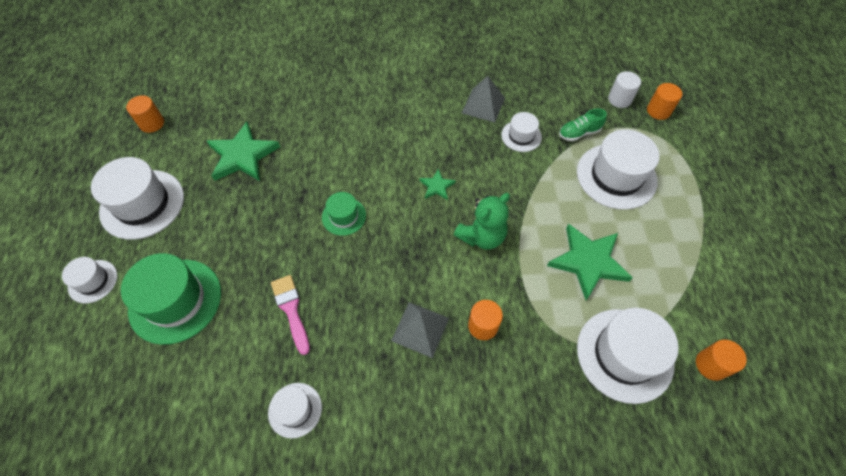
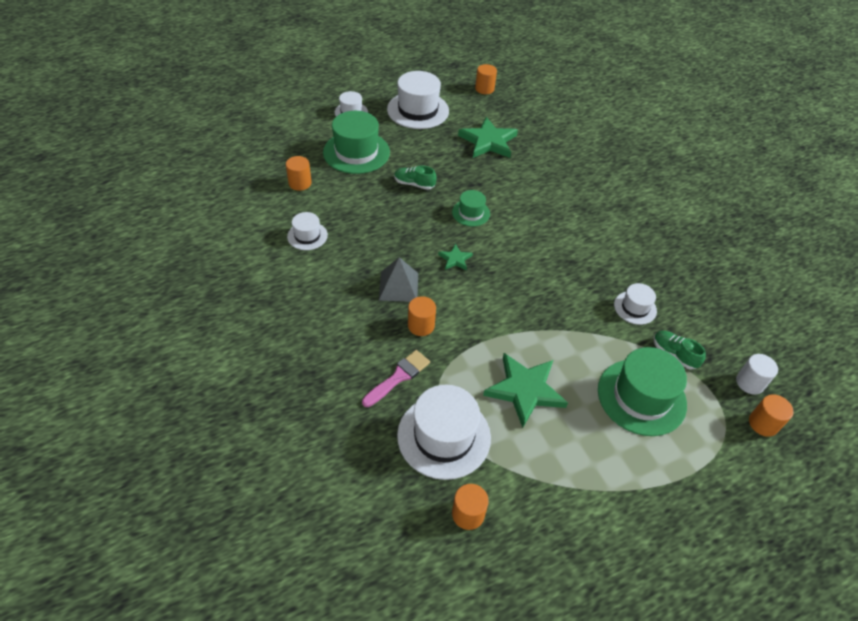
camera: 65 degrees right, 10 degrees down
(193, 391) = (300, 183): none -> orange cylinder
(269, 255) = (414, 184): none -> green shoe
(291, 309) = (378, 209): pink brush -> pink brush (398, 377)
(437, 186) = (536, 261): green star -> green star (455, 259)
(482, 236) = (505, 304): green teddy bear -> none
(483, 105) = (650, 270): grey pyramid -> none
(616, 176) = (641, 397): white hat -> green hat

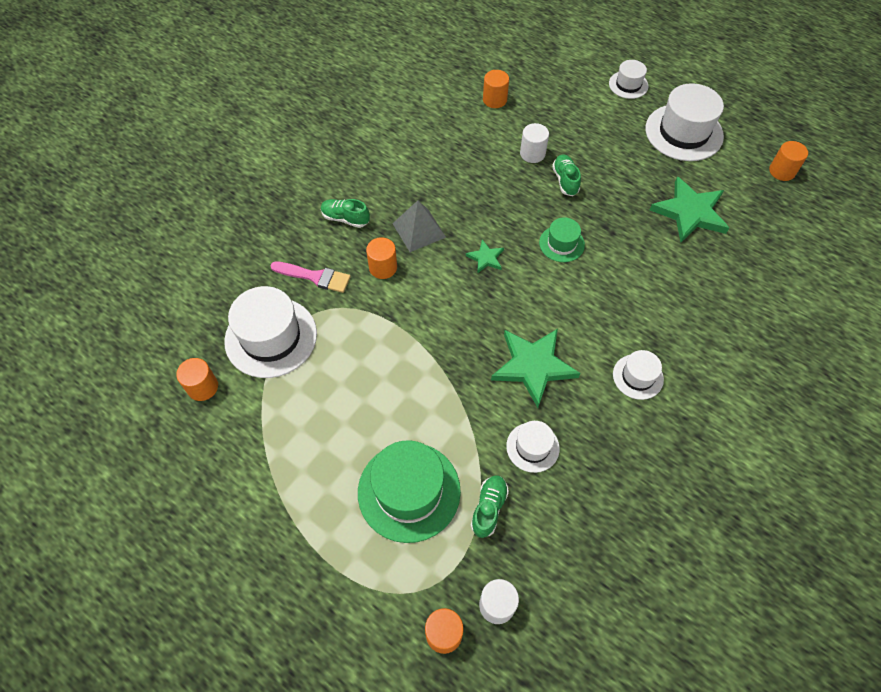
camera: 65 degrees right, 10 degrees up
(307, 236) = (433, 138): white hat -> white hat (638, 376)
(349, 329) = (345, 218): none -> green shoe
(356, 152) = (572, 117): green hat -> none
(374, 188) = (532, 153): none -> white cylinder
(525, 390) = (357, 381): green star -> green star (533, 366)

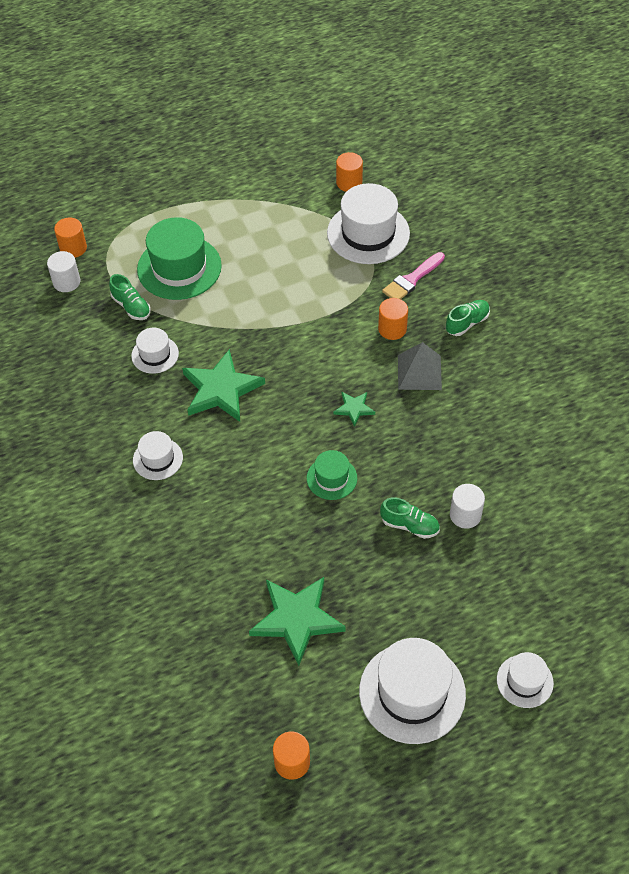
camera: 120 degrees right, 5 degrees down
(494, 100) = (569, 520): orange cylinder -> none

